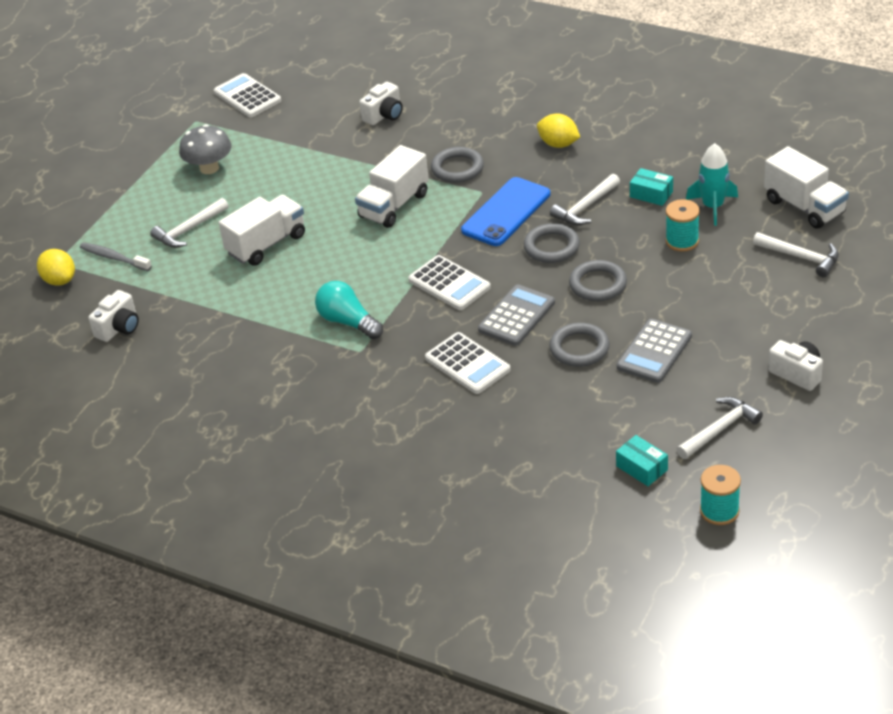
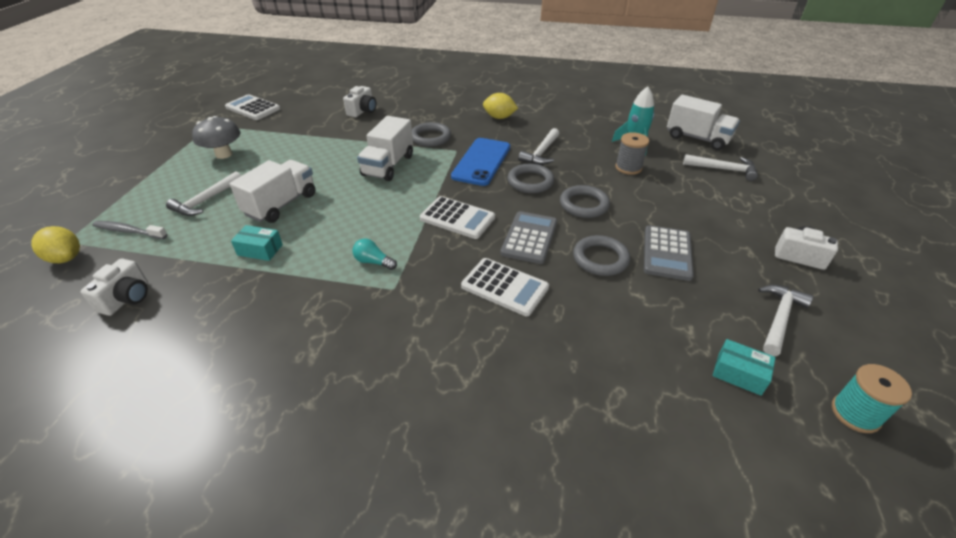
camera: 20 degrees left, 0 degrees up
(348, 322) = (373, 262): turquoise light bulb -> turquoise light bulb, size x0.61
(651, 194) = (584, 140): turquoise box -> turquoise box (260, 250)
(682, 241) = (628, 167): turquoise spool -> grey spool

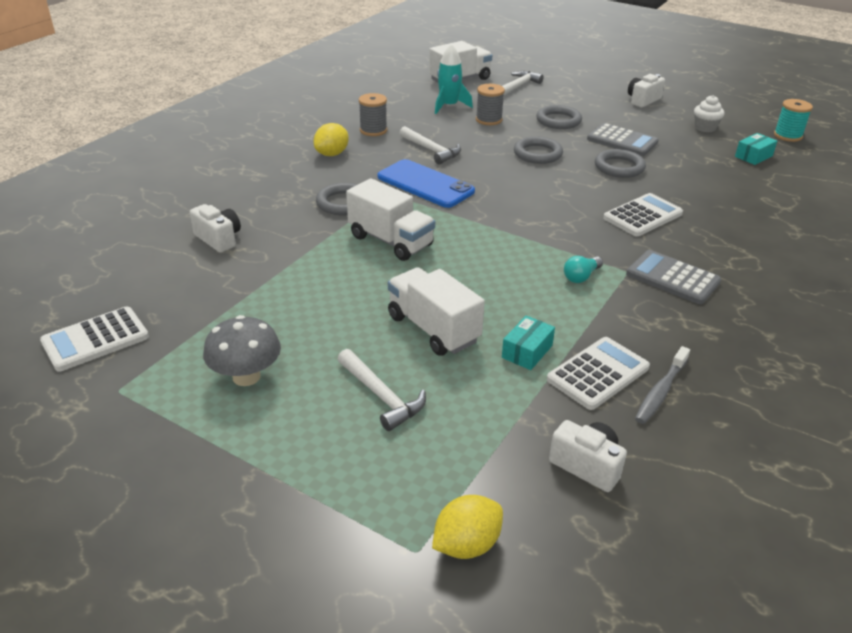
camera: 70 degrees left, 5 degrees down
(128, 231) = (424, 476): grey toothbrush -> grey toothbrush (660, 392)
(457, 218) = (527, 218): white calculator -> white calculator (598, 373)
(529, 238) = (576, 190): grey calculator -> grey calculator (672, 278)
(530, 181) = (483, 168): grey ring -> grey ring (558, 121)
(552, 123) = (373, 130): none -> grey spool
(779, 318) = (705, 128): white hammer -> white cupcake

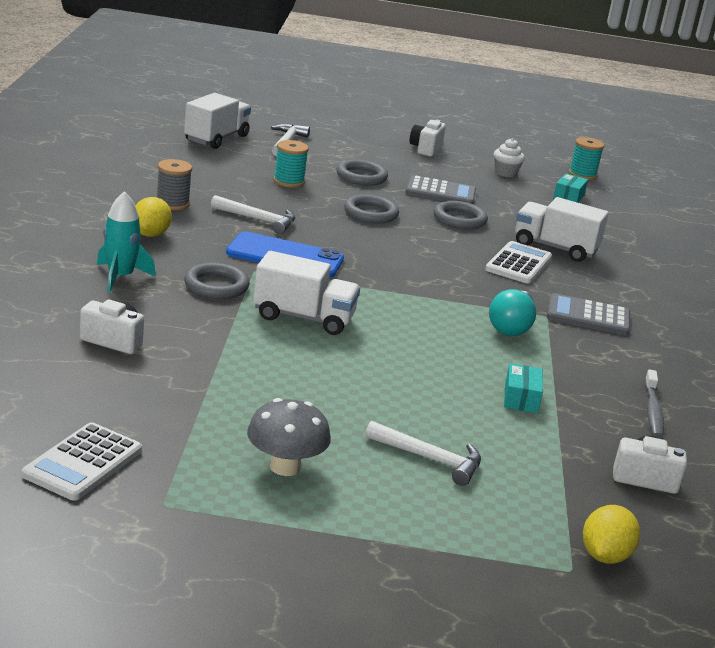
camera: 30 degrees left, 10 degrees down
(433, 329) = (421, 393): white truck -> white truck (555, 248)
(449, 106) = (232, 169): turquoise rocket -> turquoise rocket (120, 277)
(488, 120) = (289, 181): grey spool -> turquoise spool
(581, 277) = (511, 326): turquoise light bulb -> turquoise light bulb, size x1.64
(598, 373) = (593, 406): white calculator -> none

